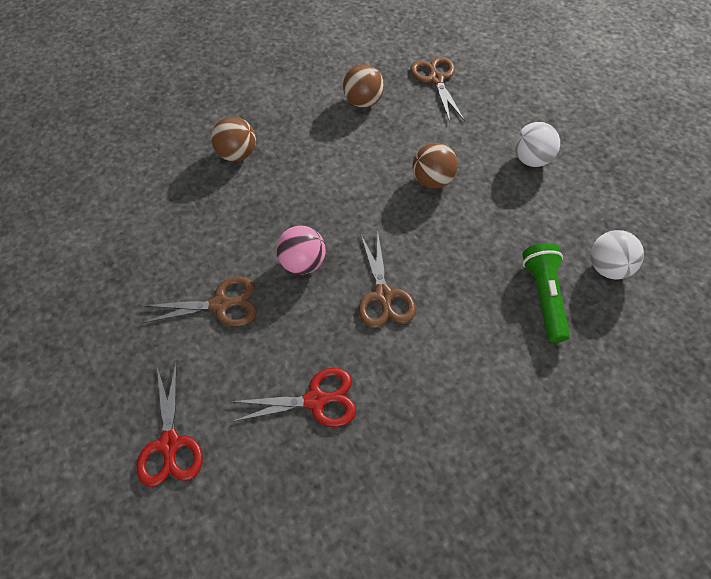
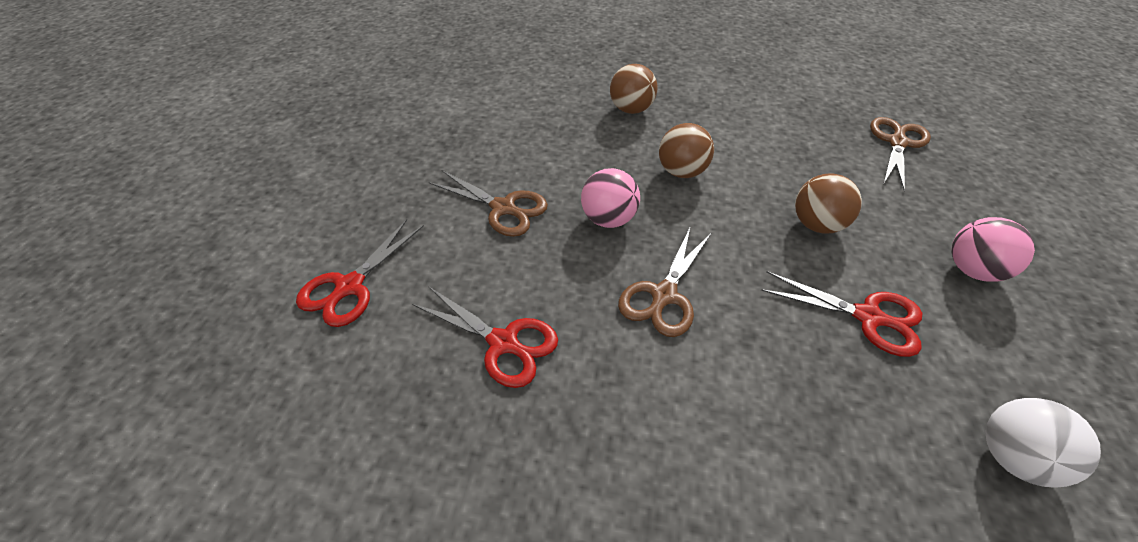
camera: 40 degrees right, 10 degrees down
(363, 101) = (793, 125): brown ball -> brown ball (681, 172)
(501, 230) = (868, 317): none -> red scissors
(531, 159) = (972, 270): white ball -> pink ball
(543, 297) = (875, 426): green flashlight -> none

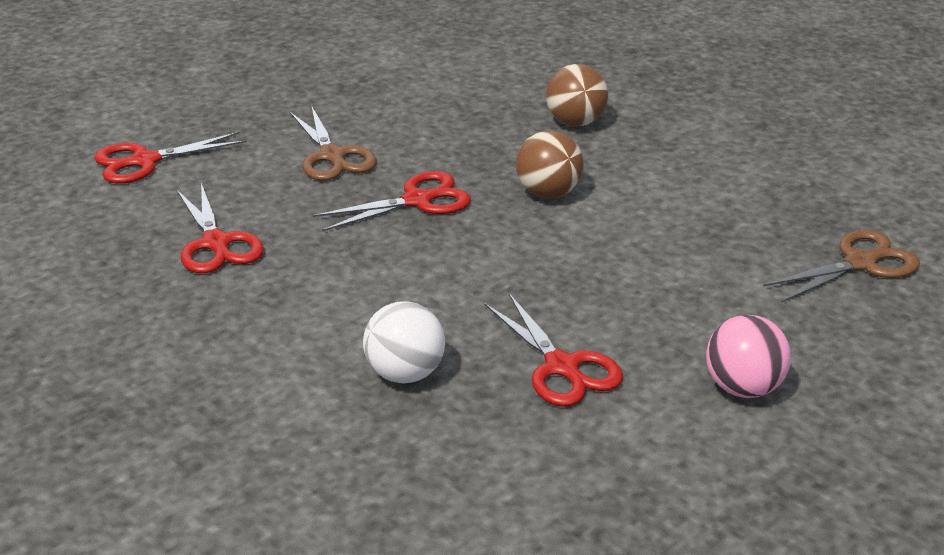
camera: 35 degrees right, 15 degrees down
(608, 219) = (418, 200): pink ball -> red scissors
(663, 296) = (389, 271): brown scissors -> none
(816, 224) = (627, 287): brown ball -> none
(1011, 456) = (539, 499): white ball -> white ball (405, 374)

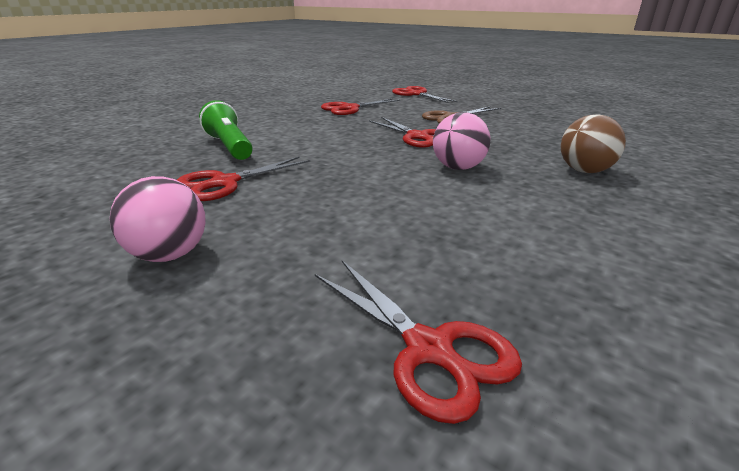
camera: 80 degrees right, 5 degrees down
(405, 374) = (229, 146): white ball -> green flashlight
(548, 193) = (458, 168): brown ball -> pink ball
(861, 263) = (429, 350): brown scissors -> red scissors

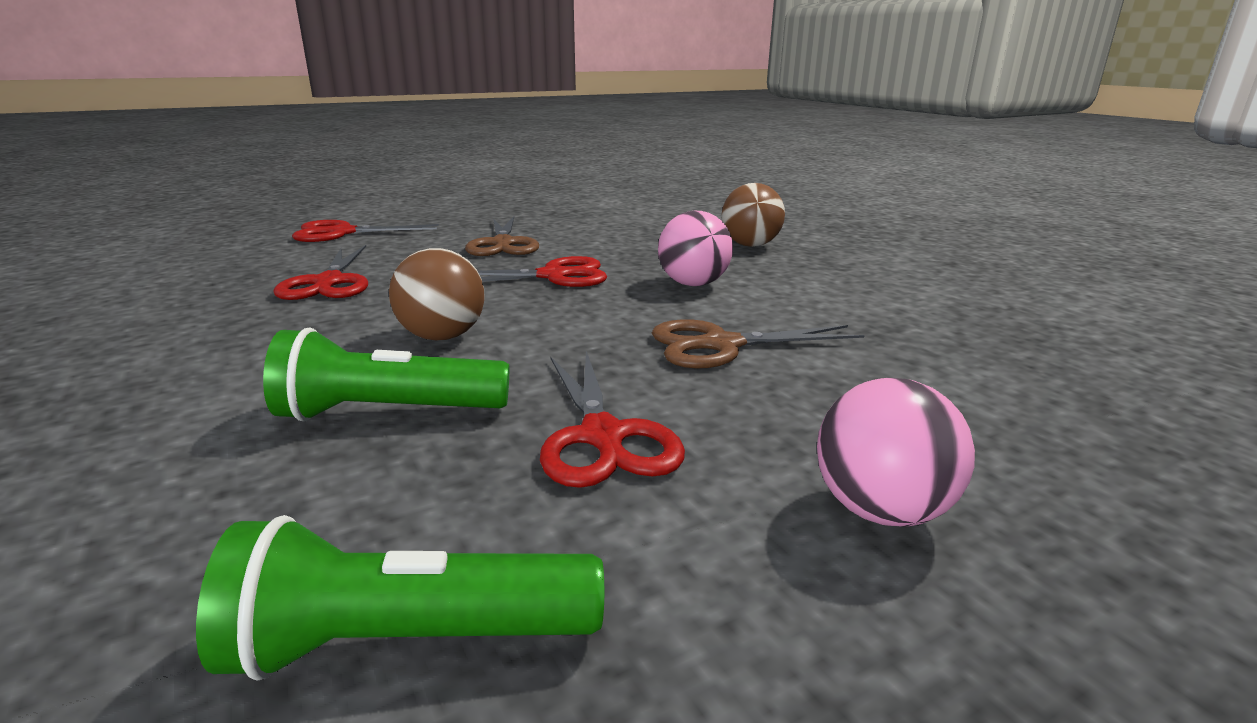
camera: 65 degrees left, 5 degrees down
(84, 183) = (409, 641): none -> green flashlight
(309, 137) = (442, 336): none -> brown ball
(358, 190) = (720, 345): none -> brown scissors
(429, 350) = (1085, 382): red scissors -> none

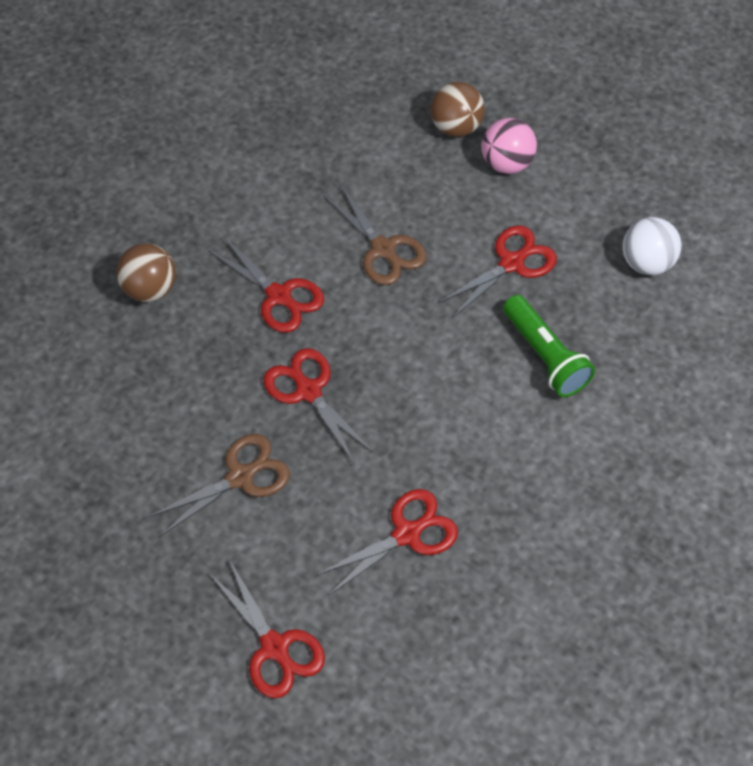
camera: 115 degrees left, 35 degrees up
(409, 641) = (646, 262): green flashlight -> white ball
(442, 336) = (453, 391): brown ball -> brown ball (456, 127)
(693, 284) = (279, 296): pink ball -> red scissors

